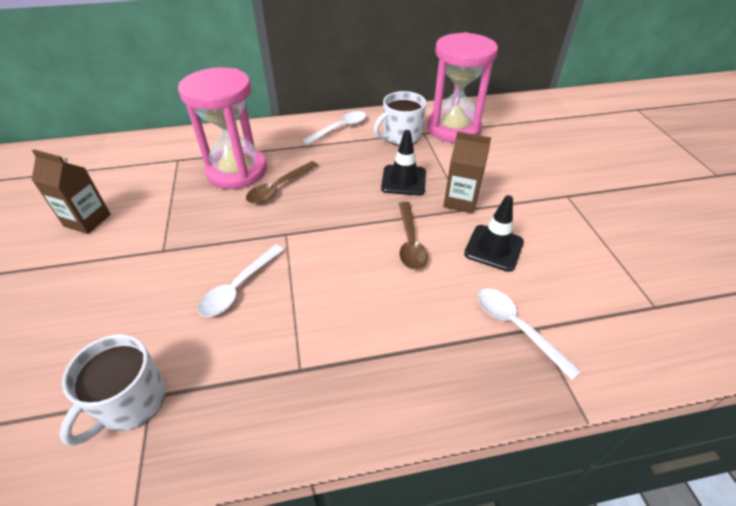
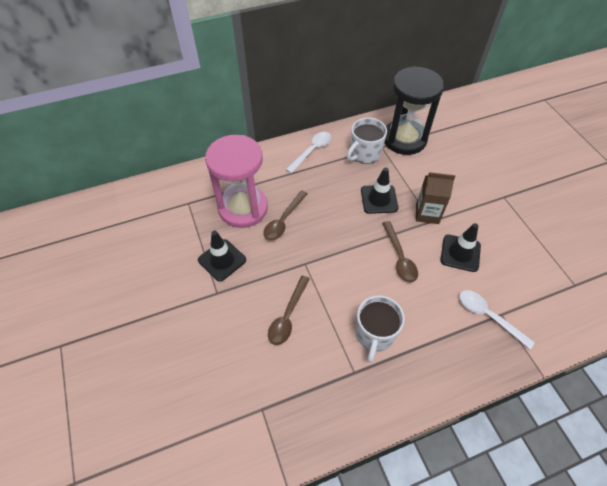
camera: 10 degrees left, 10 degrees up
(87, 220) = (143, 274): brown carton -> none
(131, 402) = (251, 415): white mug -> white mug (374, 334)
(187, 217) = (222, 260): none -> black traffic cone
(238, 287) = (288, 316): white spoon -> brown spoon
(453, 128) = (404, 139): pink hourglass -> black hourglass

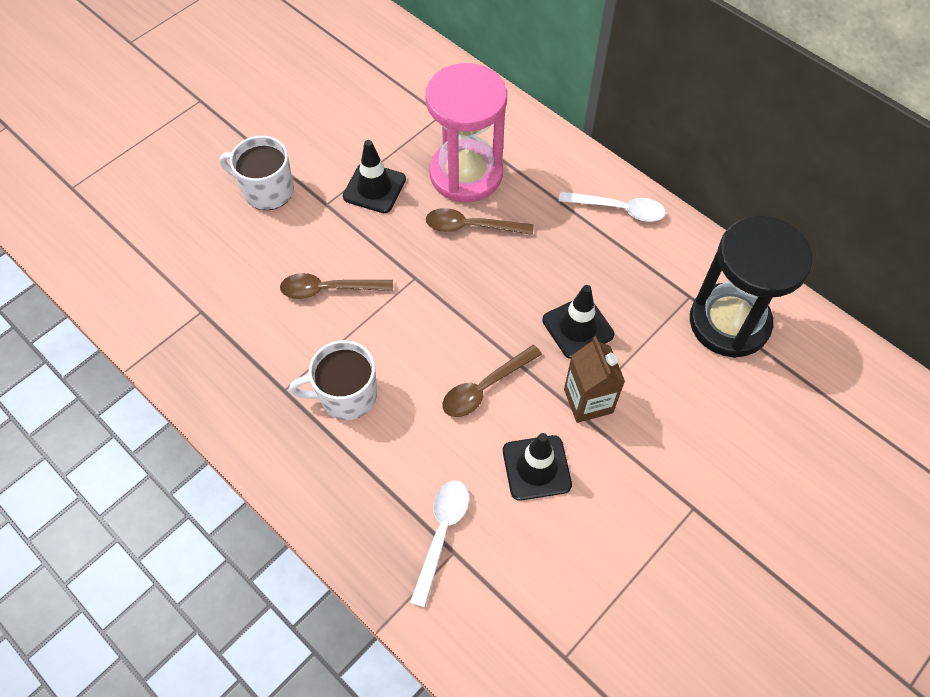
camera: 65 degrees right, 5 degrees up
(364, 153) = (659, 278): white mug -> white mug (267, 190)

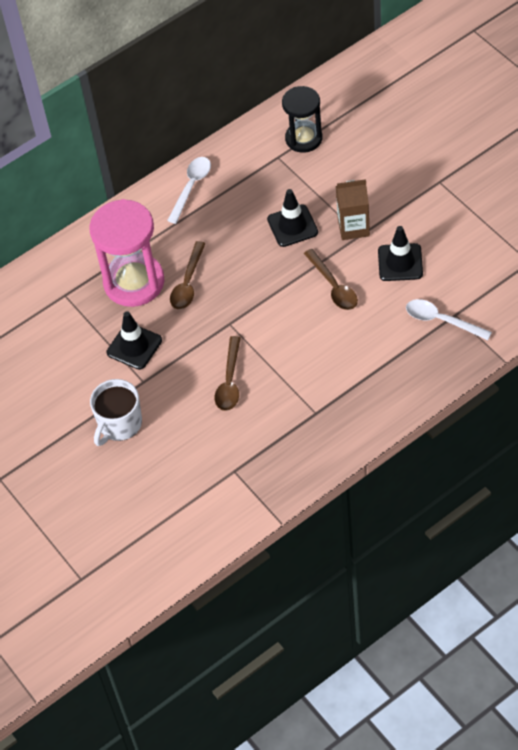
camera: 75 degrees left, 5 degrees down
(346, 395) = (327, 372): white mug -> none
(729, 322) = (304, 138): black hourglass -> black hourglass, size x0.64

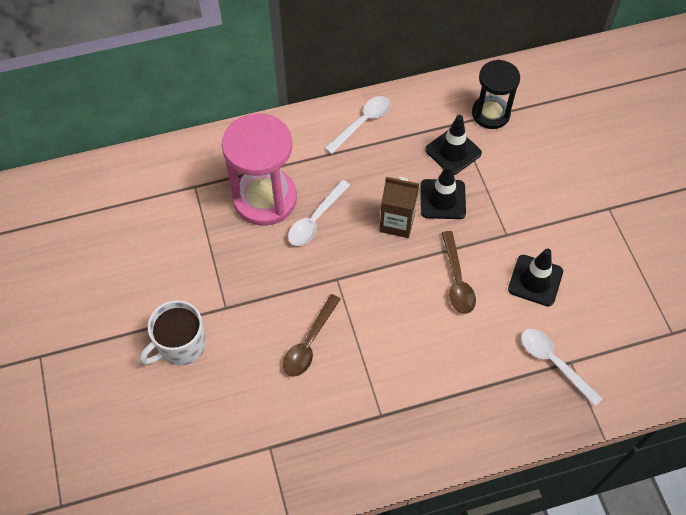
camera: 15 degrees right, 5 degrees up
(134, 346) = (234, 266): black traffic cone -> black traffic cone (453, 151)
(188, 283) = (315, 219): brown spoon -> white spoon
(353, 227) = (502, 224): brown carton -> brown carton (397, 222)

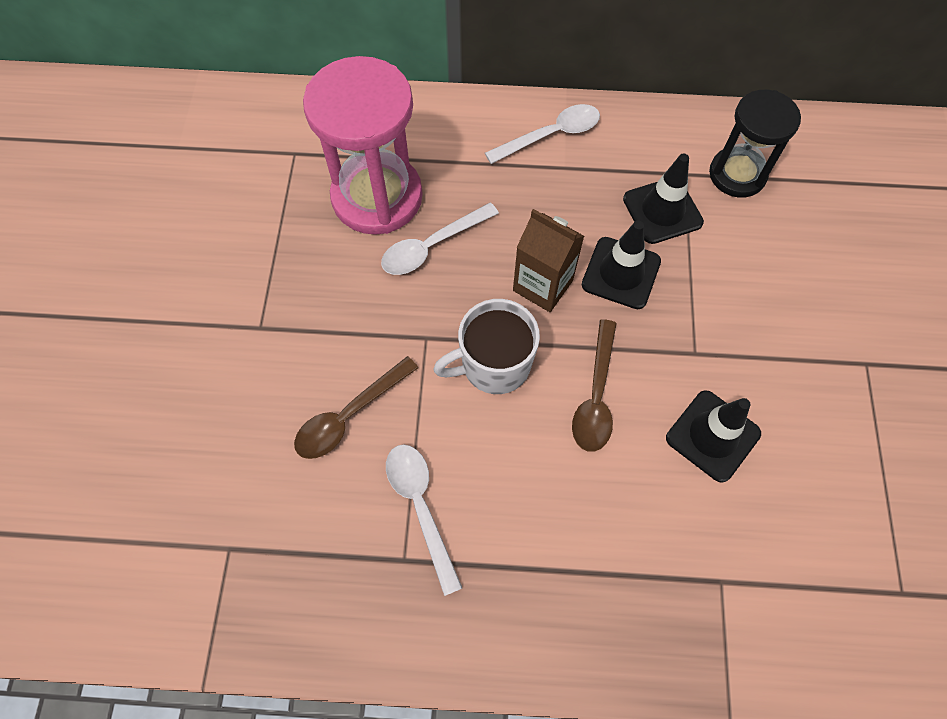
camera: 20 degrees right, 5 degrees up
(181, 345) = (179, 359): white mug -> white mug (494, 365)
(554, 363) = (694, 574): white spoon -> white spoon (421, 507)

